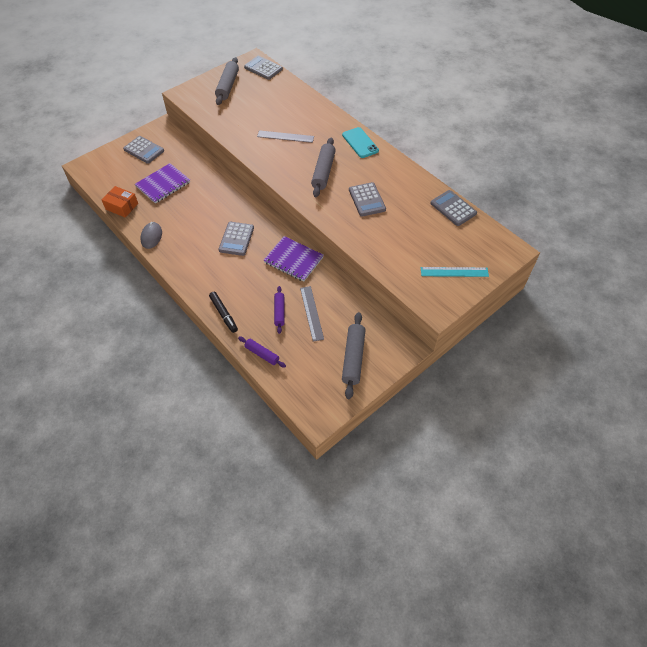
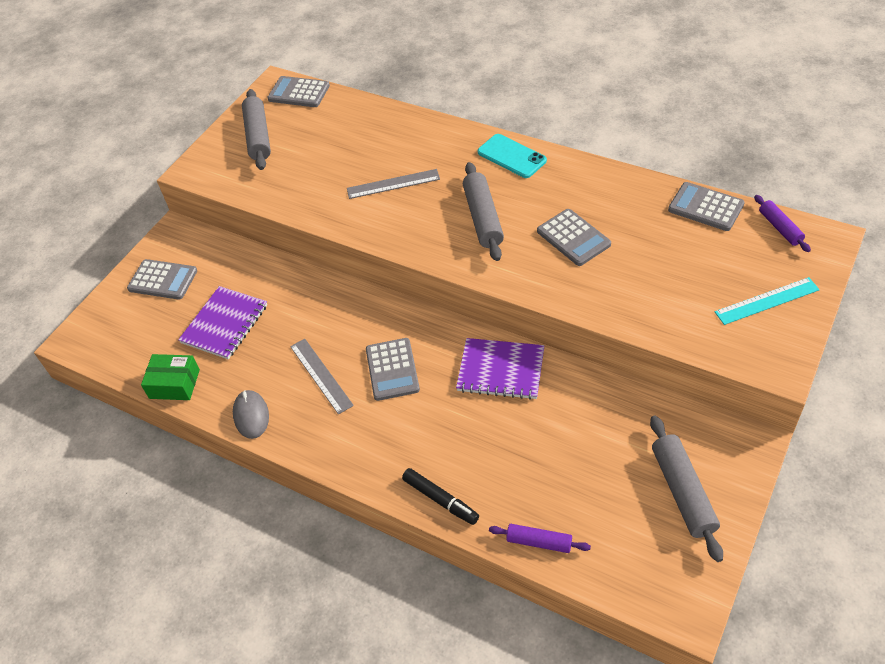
camera: 15 degrees left, 5 degrees down
(122, 206) = (174, 384): orange box -> green box
(279, 312) = (526, 462): purple rolling pin -> purple rolling pin (780, 228)
(311, 313) = (577, 444): grey ruler -> grey ruler (321, 375)

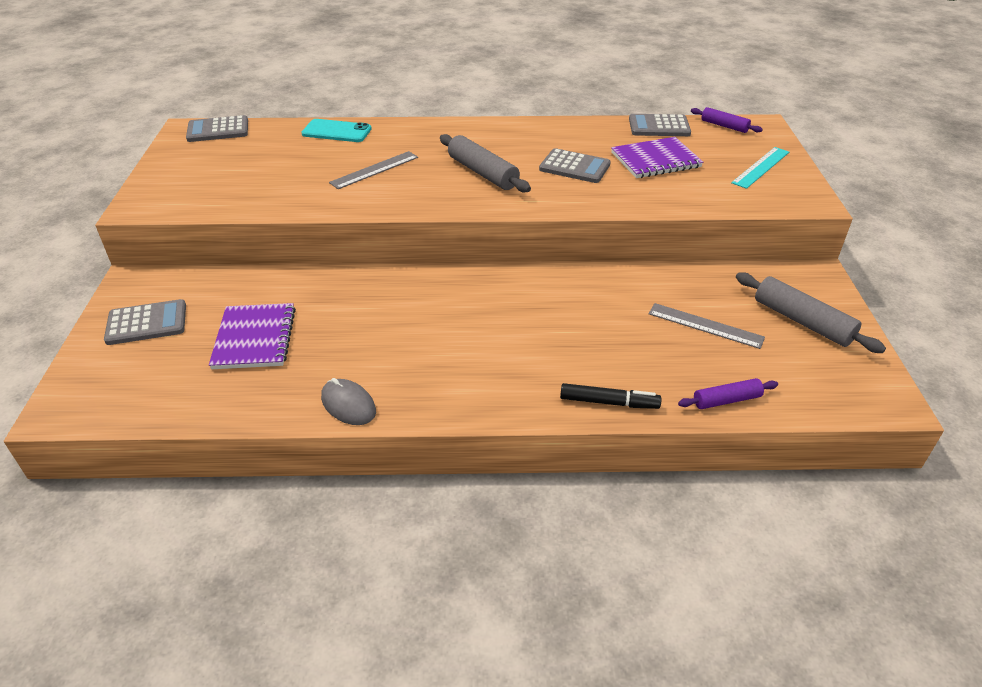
camera: 35 degrees left, 10 degrees down
(174, 384) = (230, 408): green box -> none
(258, 136) = (197, 167): grey rolling pin -> none
(321, 375) = (400, 346): grey ruler -> grey ruler (705, 325)
(392, 369) = (471, 319): grey calculator -> none
(501, 370) = (574, 289): purple notebook -> purple notebook (655, 160)
(511, 156) = (470, 130): turquoise phone -> turquoise phone (336, 131)

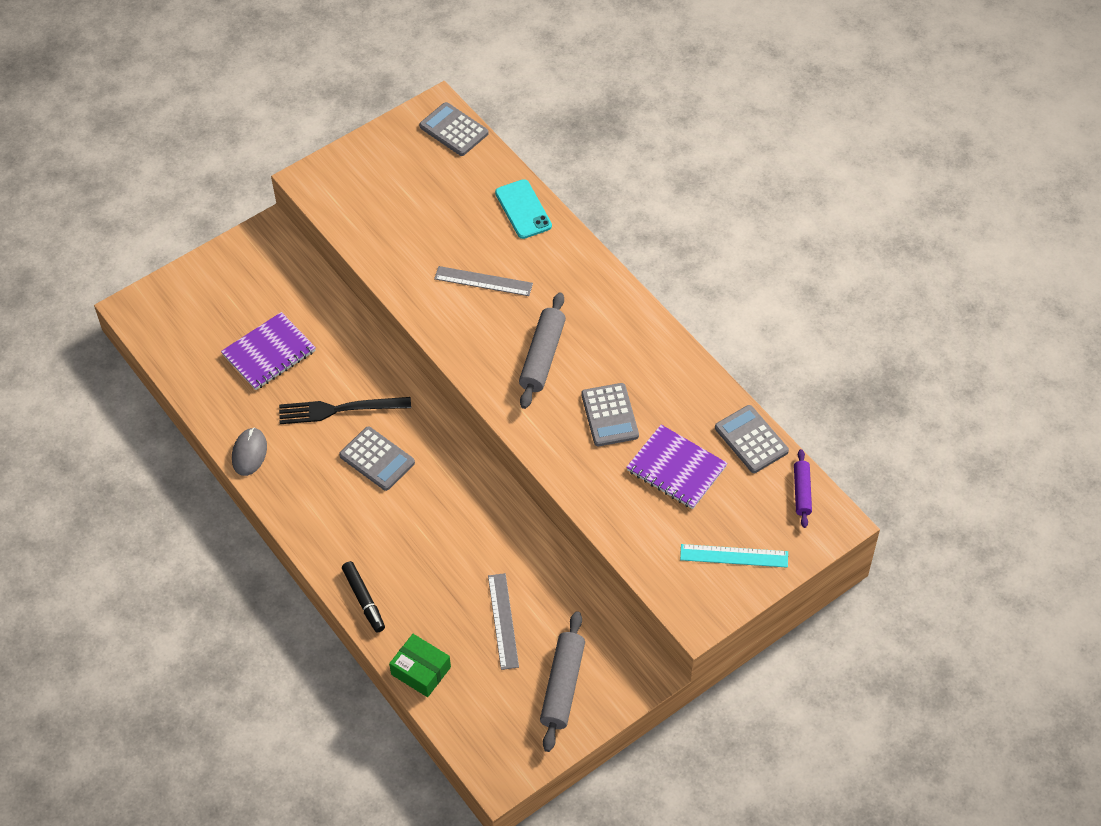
camera: 55 degrees right, 15 degrees up
(147, 323) = (235, 281): grey calculator -> grey calculator (377, 459)
(374, 323) = (339, 409): none -> black fork
(726, 400) = (421, 671): purple rolling pin -> green box

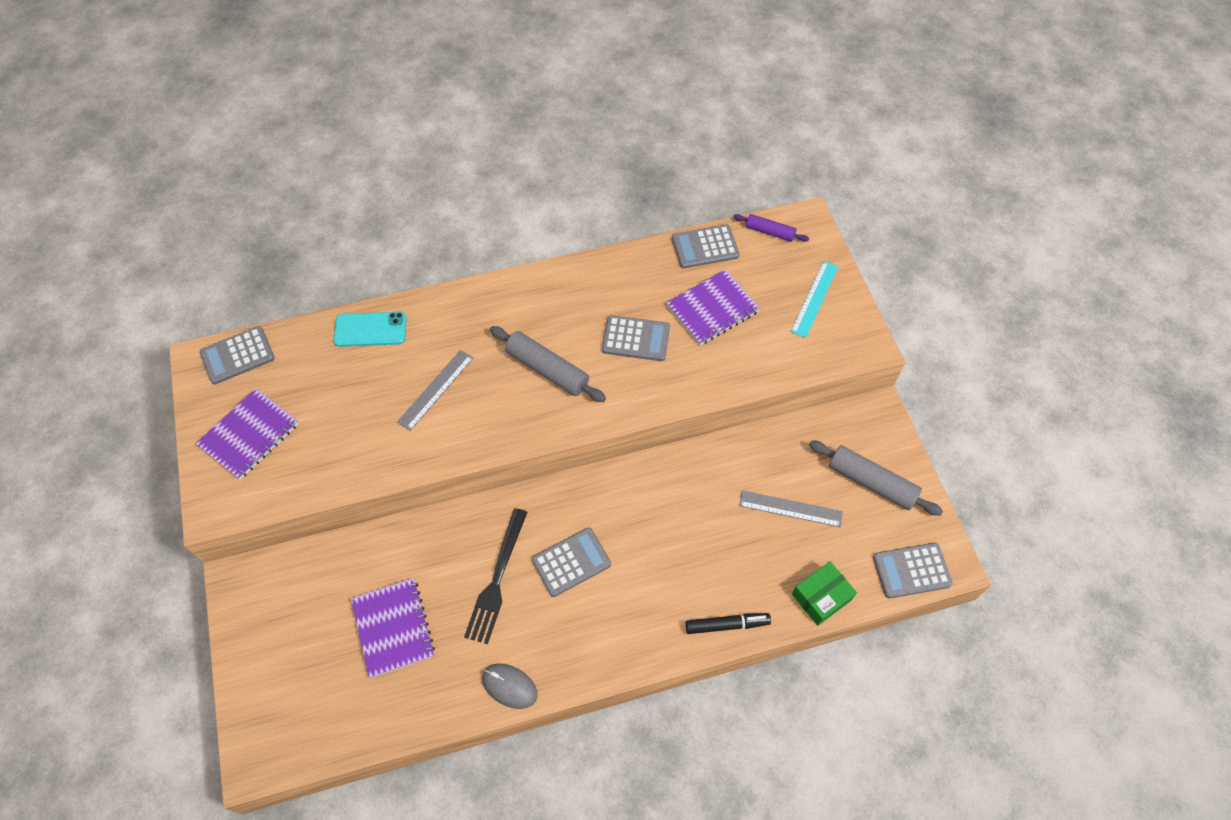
camera: 70 degrees left, 5 degrees up
(383, 172) = (249, 435): none -> purple notebook
(479, 744) = (911, 570): none -> grey calculator

